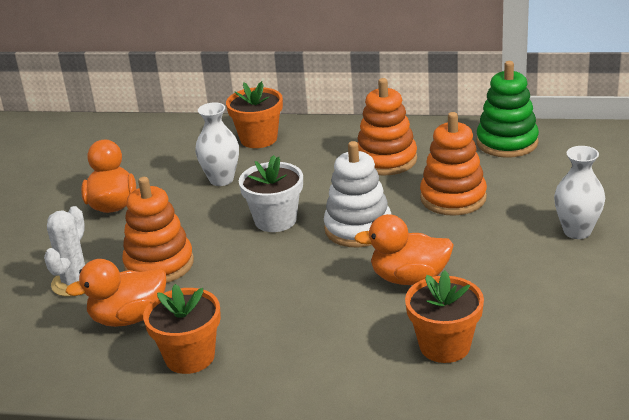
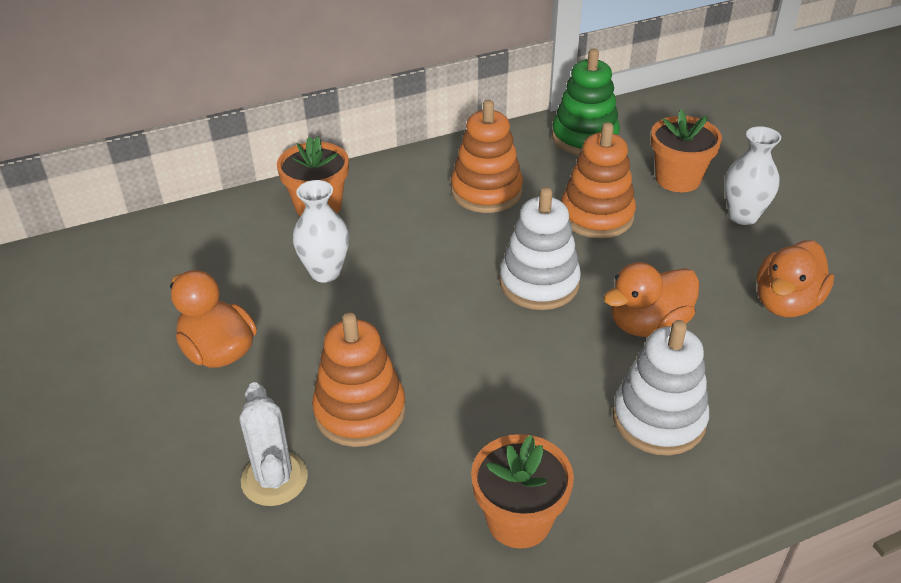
camera: 35 degrees left, 10 degrees up
(128, 318) = (393, 500): orange duck -> orange duck (786, 303)
(275, 220) = (440, 303): white flower pot -> none
(347, 337) = (658, 419): none -> white stacking toy
(444, 346) = (759, 389): orange flower pot -> orange flower pot (677, 179)

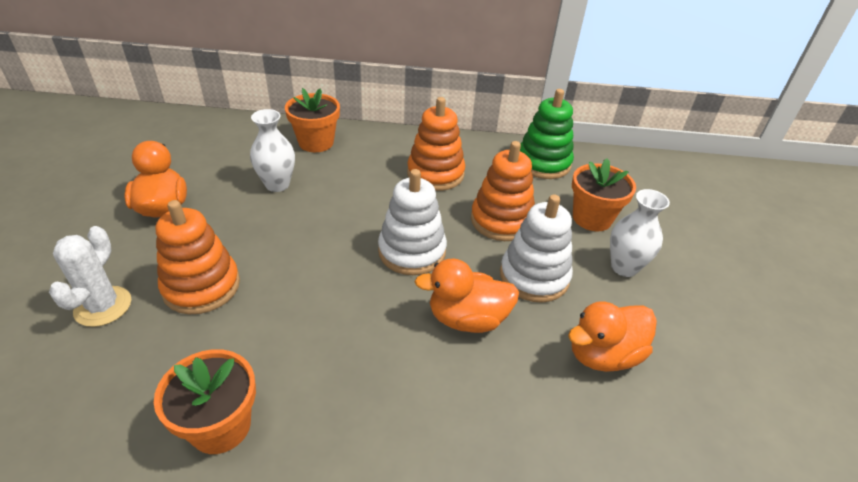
camera: 25 degrees right, 0 degrees up
(658, 419) = (404, 400): white stacking toy -> white stacking toy (534, 276)

